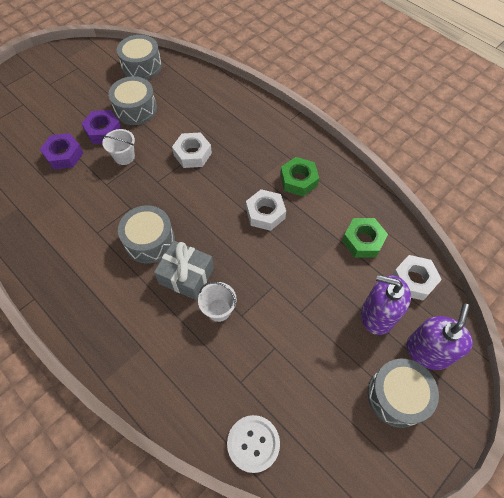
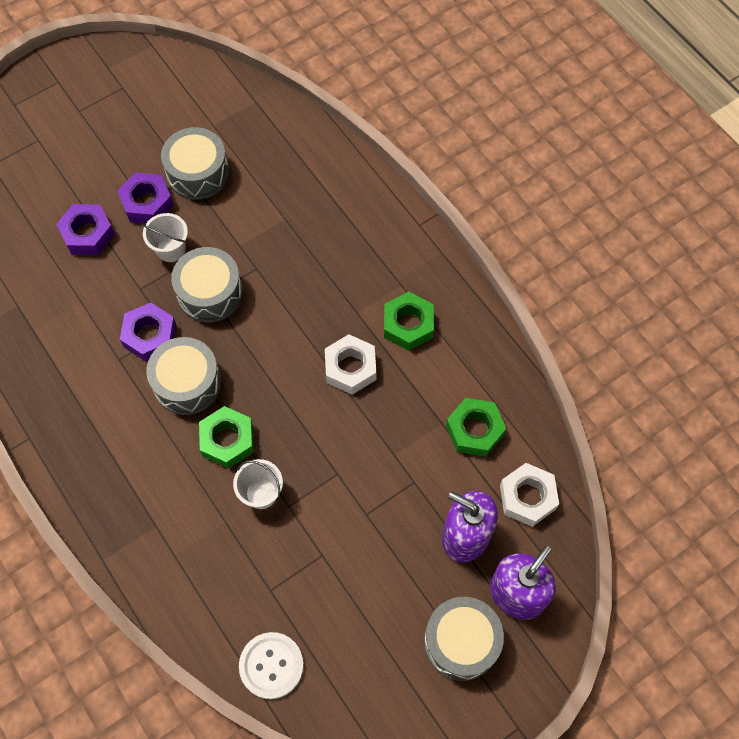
camera: 10 degrees right, 5 degrees up
(117, 214) = (150, 336): none -> purple nut
(142, 66) = (217, 99): grey drum -> grey drum (210, 293)
(186, 276) = (227, 440): grey gift -> green nut
(192, 154) = (267, 260): white nut -> none

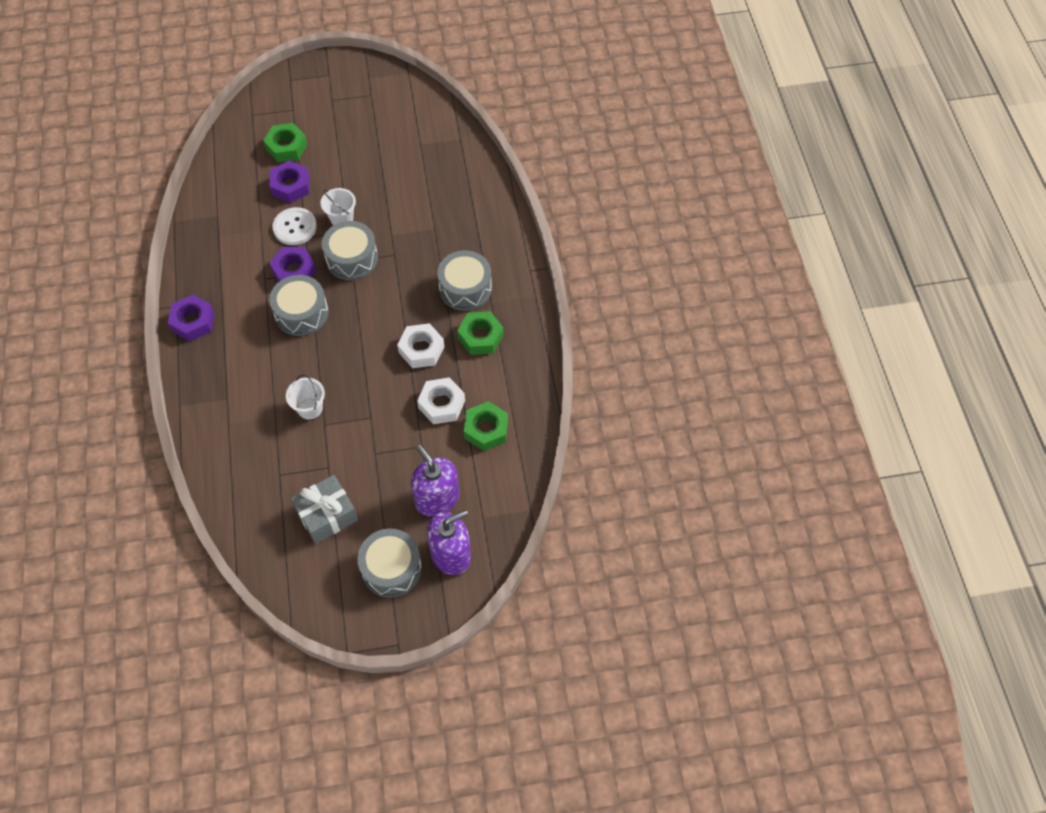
camera: 25 degrees right, 5 degrees down
(147, 203) = (343, 180): purple nut -> purple nut (193, 322)
(198, 173) = (390, 173): grey drum -> grey drum (465, 288)
(227, 440) = (307, 363): green nut -> green nut (286, 147)
(271, 665) = (251, 524): white button -> white button (295, 227)
(353, 613) = (327, 515): none -> grey gift
(527, 497) = (497, 492): white nut -> white nut (441, 404)

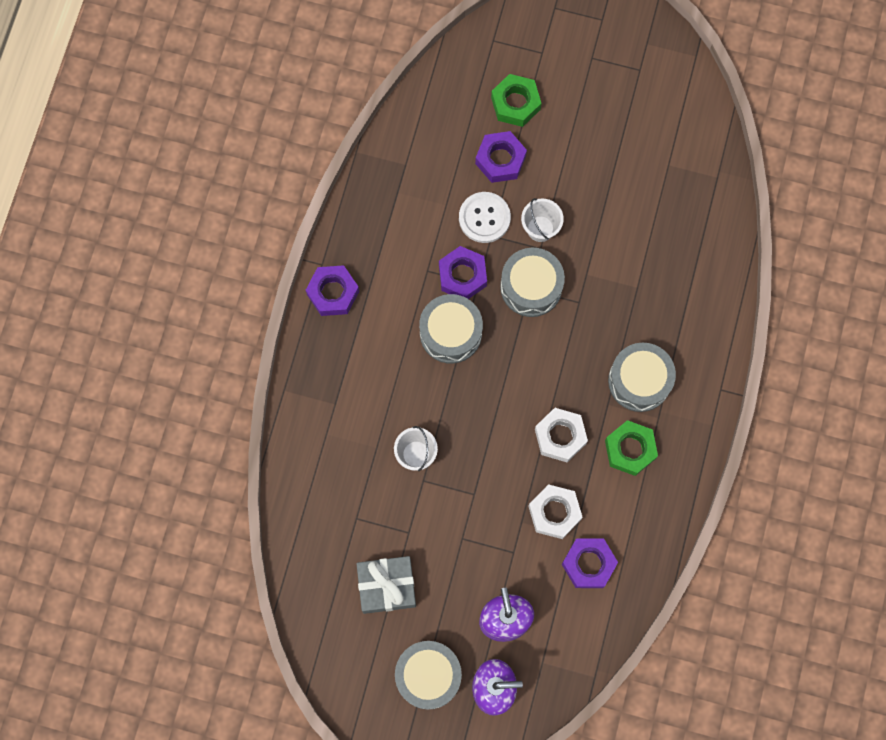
camera: 25 degrees right, 15 degrees up
(486, 429) = (588, 564): green nut -> purple nut

